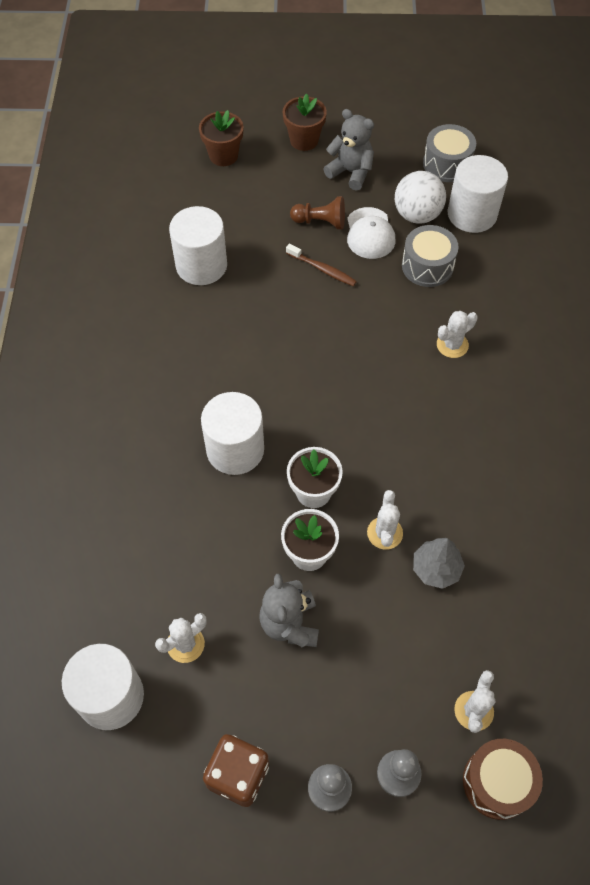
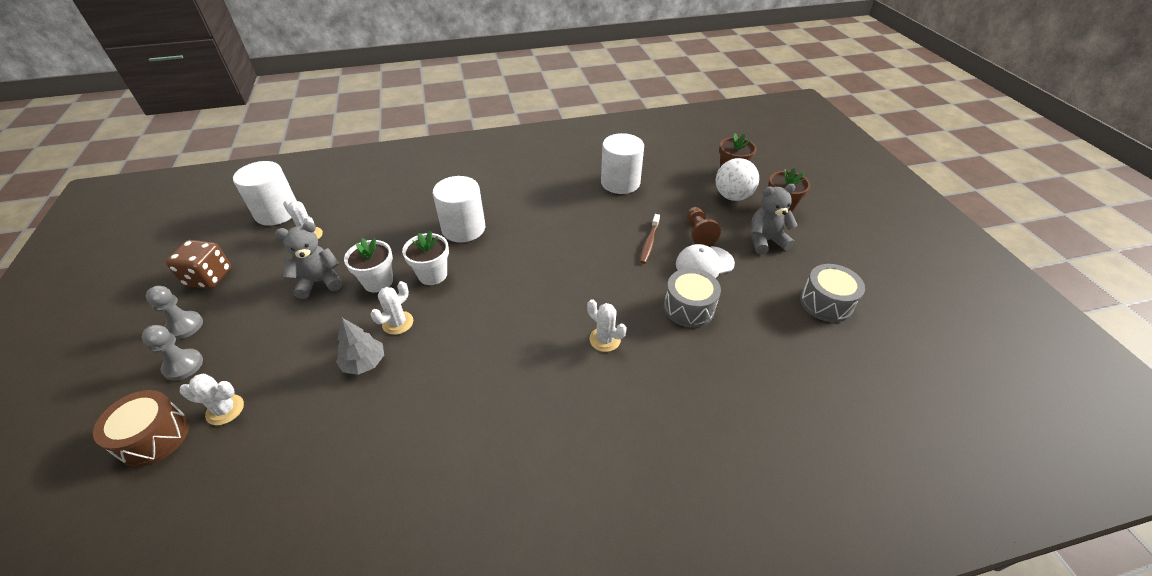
camera: 75 degrees right, 15 degrees down
(350, 172) = (765, 241): grey teddy bear -> grey teddy bear turned 120 degrees counterclockwise
(384, 533) = (398, 323): white cactus -> white cactus turned 45 degrees counterclockwise
(417, 215) = (746, 291): white ball -> white ball (732, 196)
(472, 214) = (774, 331): white cylinder -> none

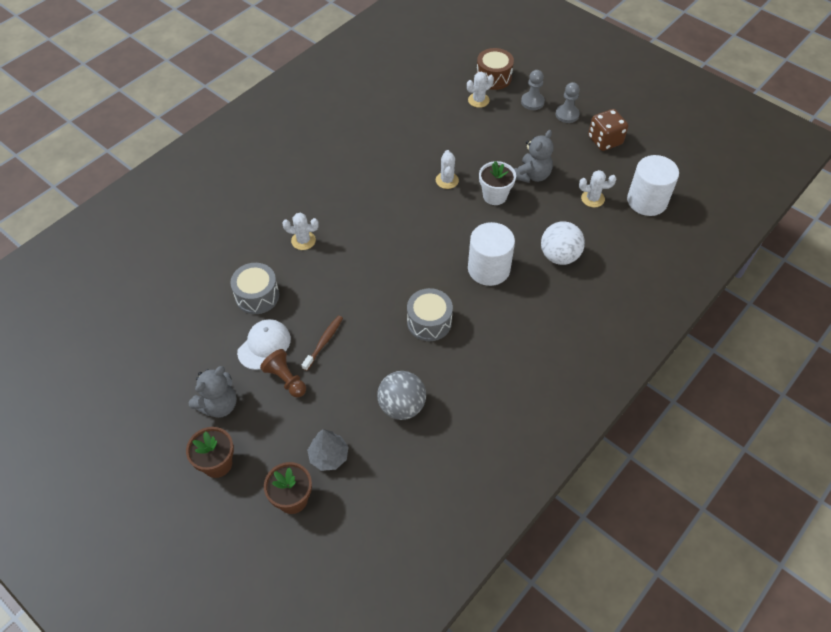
camera: 145 degrees right, 10 degrees up
(364, 362) = (438, 152): grey tree -> grey tree (329, 456)
(432, 275) = (465, 220): white flower pot -> none
(620, 182) = (402, 406): white cylinder -> grey ball
(649, 242) = (324, 342): brown toothbrush -> brown toothbrush turned 45 degrees clockwise
(732, 196) = (274, 454): white ball -> white ball (559, 256)
(826, 303) = (148, 359): grey drum -> grey drum (429, 322)

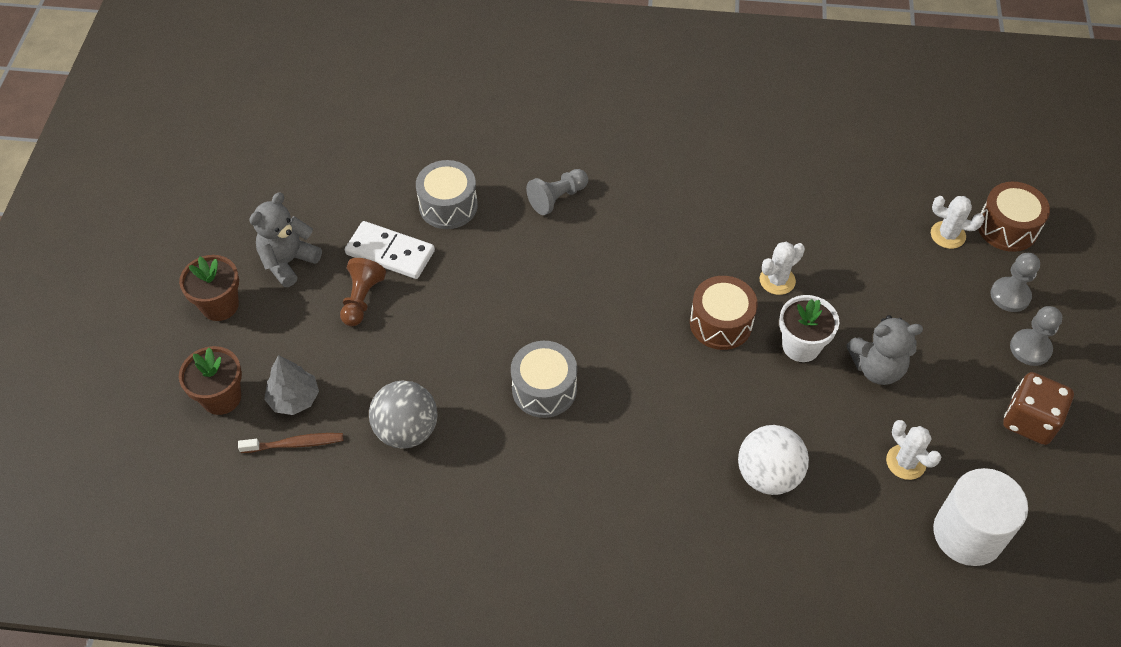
camera: 55 degrees right, 0 degrees up
(219, 405) = (288, 262): grey teddy bear -> grey teddy bear turned 120 degrees clockwise
(264, 345) = (390, 253): white cap -> white domino
(303, 240) = (557, 198): white cactus -> grey pawn
(324, 342) = (435, 303): brown toothbrush -> brown toothbrush (295, 444)
(453, 219) = (720, 323): none -> brown drum
(488, 269) = (677, 406): white cylinder -> none

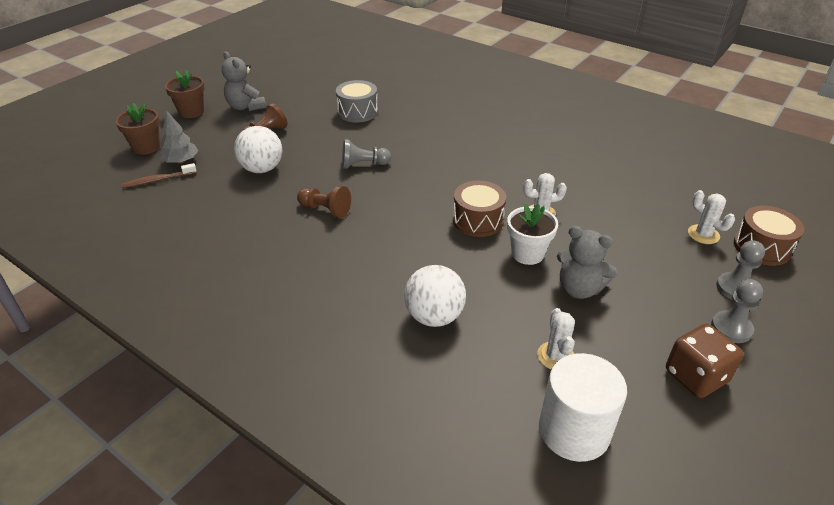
camera: 30 degrees right, 15 degrees down
(288, 262) = (246, 107): grey teddy bear -> grey teddy bear turned 105 degrees counterclockwise
(295, 444) = (158, 180): brown toothbrush -> brown toothbrush turned 135 degrees clockwise
(390, 253) = (303, 120): white domino -> none
(406, 430) = (223, 197): grey ball -> none
(412, 362) = (262, 169): none -> white ball
(544, 389) = (325, 210): grey drum -> brown pawn
(557, 198) = (426, 128): grey pawn -> grey pawn (363, 165)

